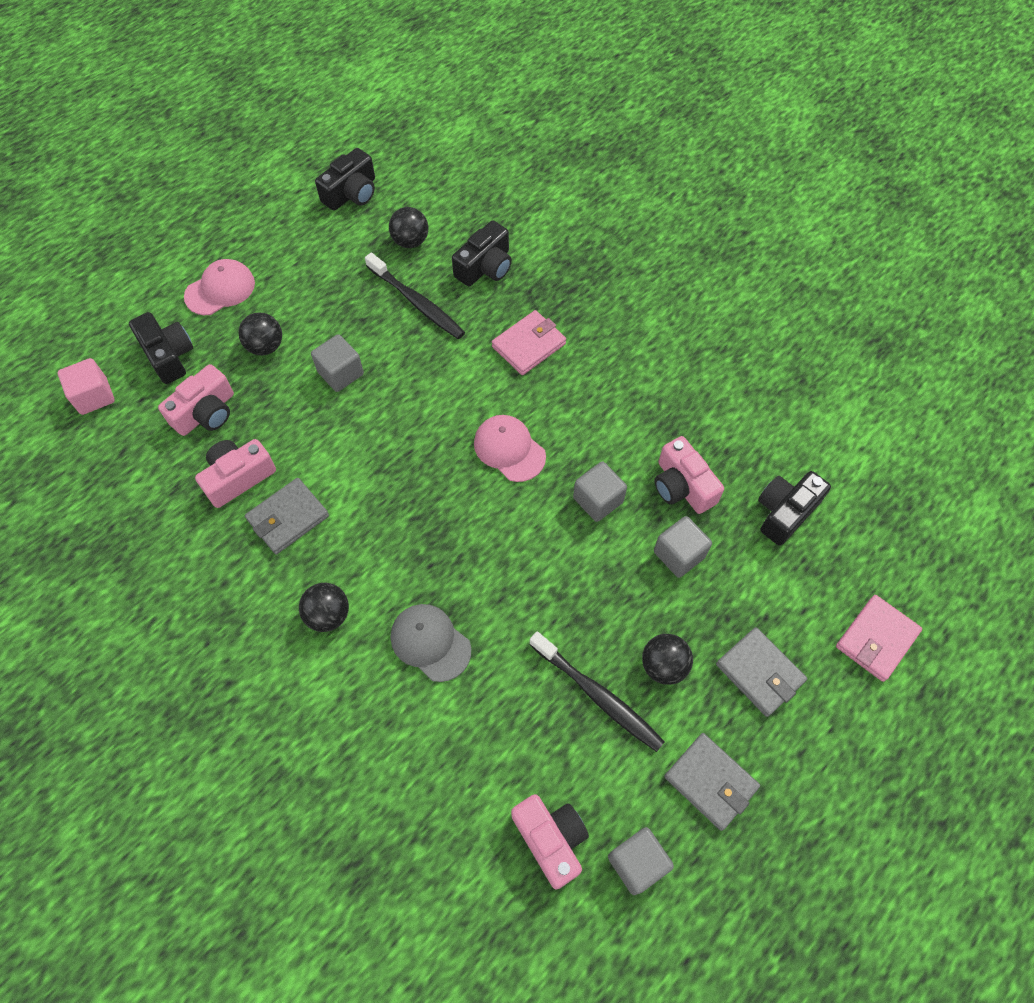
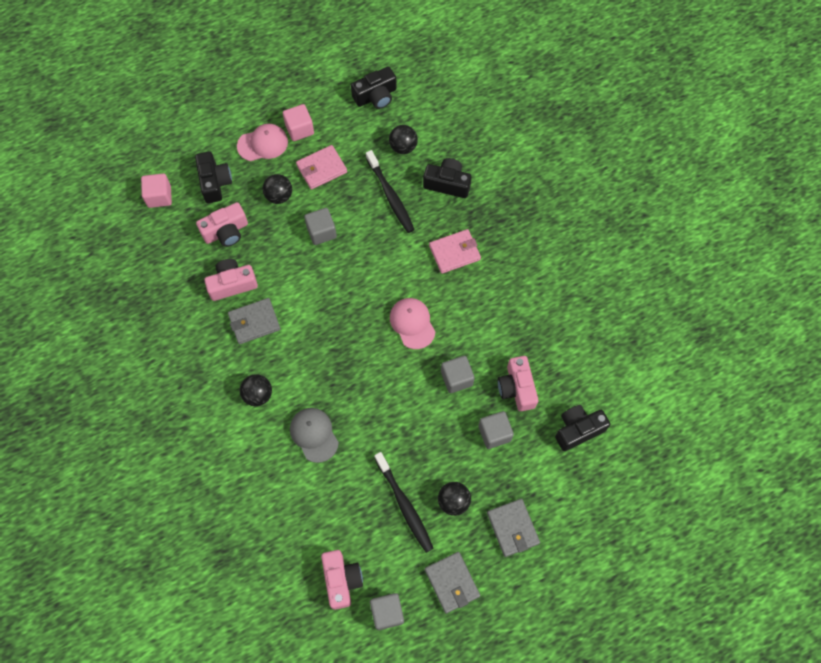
camera: 20 degrees right, 5 degrees up
(264, 258) = (299, 129): none -> pink cube
(485, 267) = (447, 183): black camera -> black camera turned 135 degrees counterclockwise
(876, 639) = (599, 534): pink wallet -> pink wallet (321, 169)

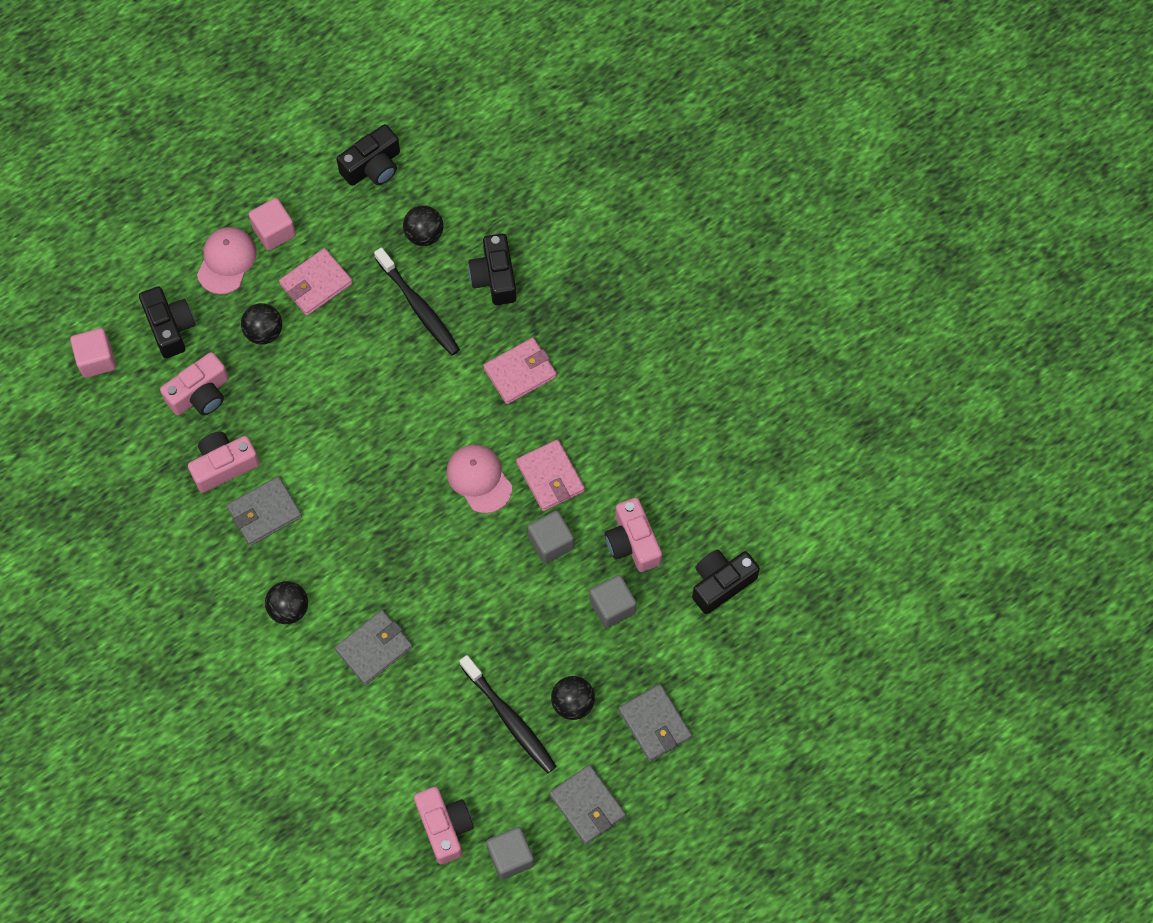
camera: 10 degrees left, 0 degrees up
(263, 144) = (226, 261): pink cap -> pink cap turned 45 degrees counterclockwise
(314, 434) = (374, 648): grey cap -> grey wallet
(321, 232) = (332, 373): grey cube -> none
(447, 183) = (494, 277): black camera -> black camera turned 105 degrees counterclockwise
(464, 330) = (550, 477): none -> pink wallet

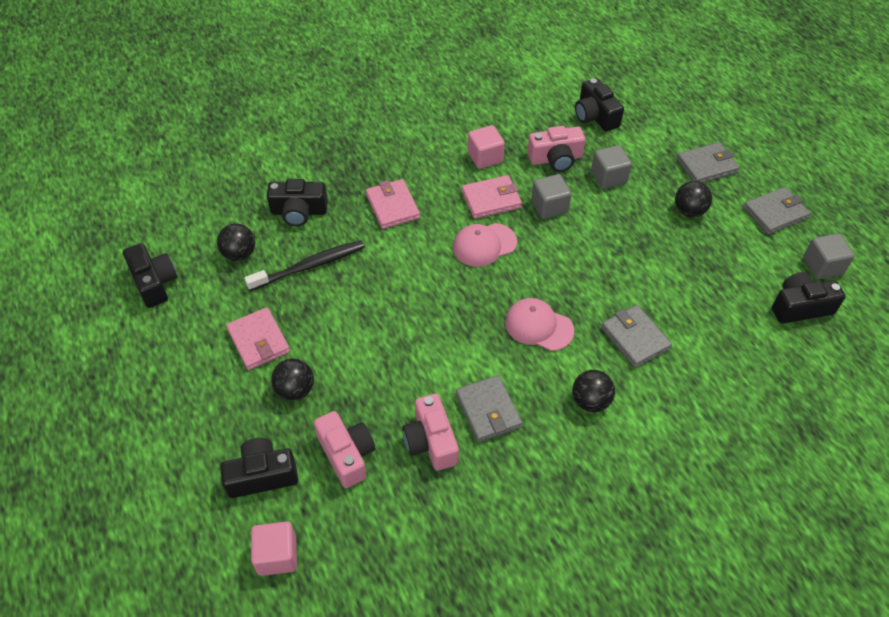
camera: 80 degrees left, 15 degrees down
(226, 261) = (205, 414): pink cap -> pink cap (538, 326)
(274, 232) = (189, 369): pink cube -> pink cube (485, 157)
(444, 827) = (800, 307): pink camera -> black camera
(509, 718) = (702, 252): black toothbrush -> none

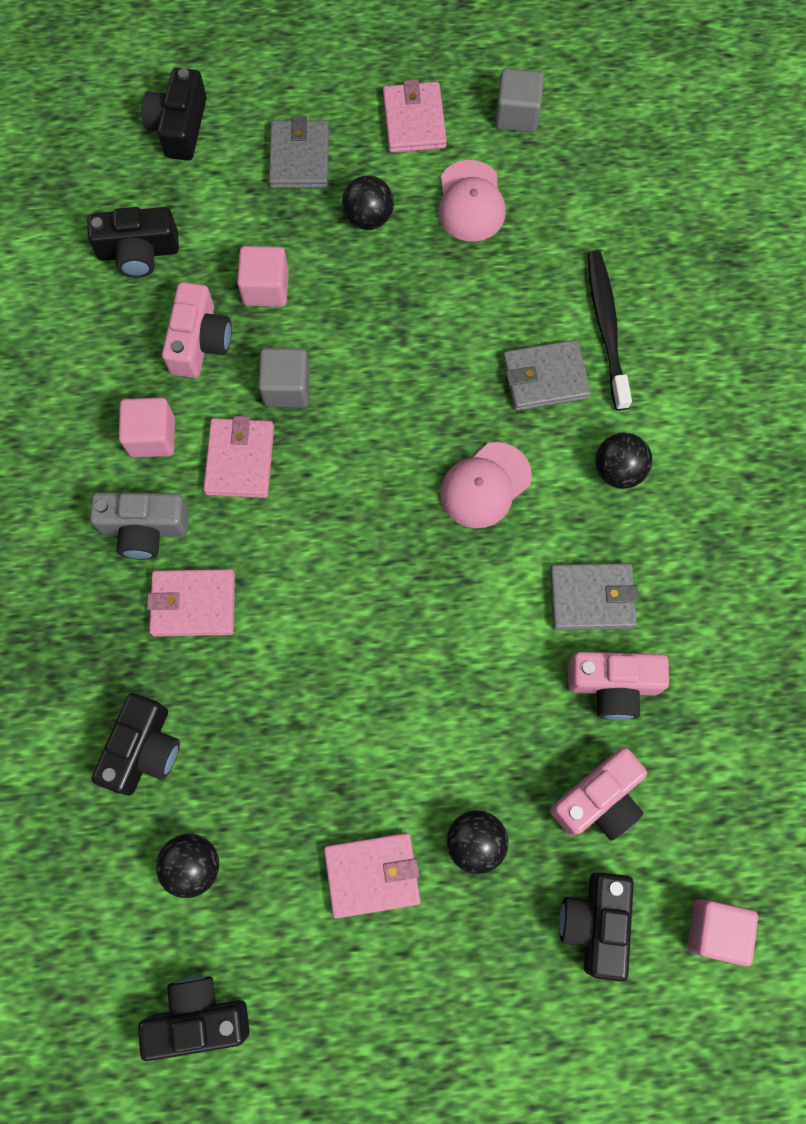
camera: 70 degrees left, 20 degrees up
(309, 266) = (261, 763): black toothbrush -> black toothbrush (606, 328)
(347, 454) = (599, 800): pink camera -> pink camera turned 150 degrees clockwise
(428, 172) = (145, 529): none -> grey camera
(484, 245) = (320, 502): pink cap -> pink cap (470, 202)
(608, 177) = (266, 288): grey cube -> pink cube
(775, 213) = (414, 121): grey wallet -> pink wallet
(800, 307) = (567, 172): black camera -> black camera (179, 127)

